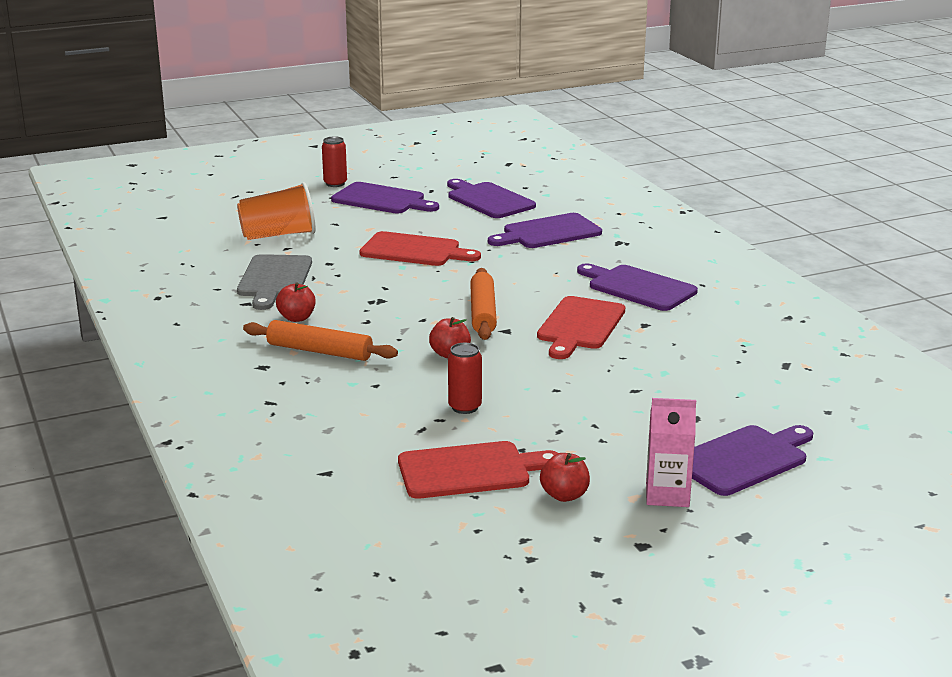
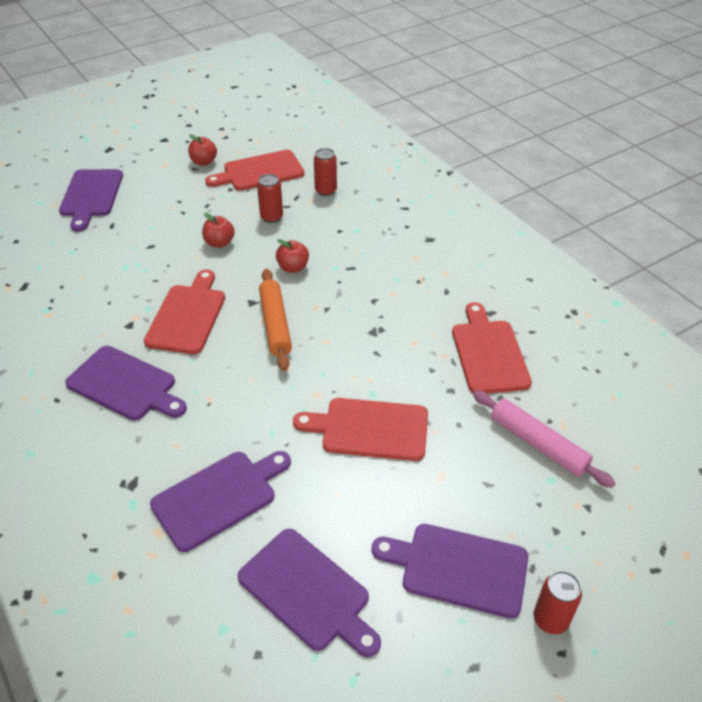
camera: 170 degrees right, 20 degrees up
(274, 279) = (489, 353): grey cutting board -> red cutting board
(278, 235) = (538, 444): orange cup -> pink rolling pin
(297, 318) = (435, 297): red apple -> red apple (219, 243)
(320, 351) = (395, 260): orange rolling pin -> none
(373, 433) = (325, 191): none -> red can
(667, 495) = (144, 168): pink carton -> none
(744, 459) = (91, 196): purple cutting board -> purple cutting board turned 45 degrees counterclockwise

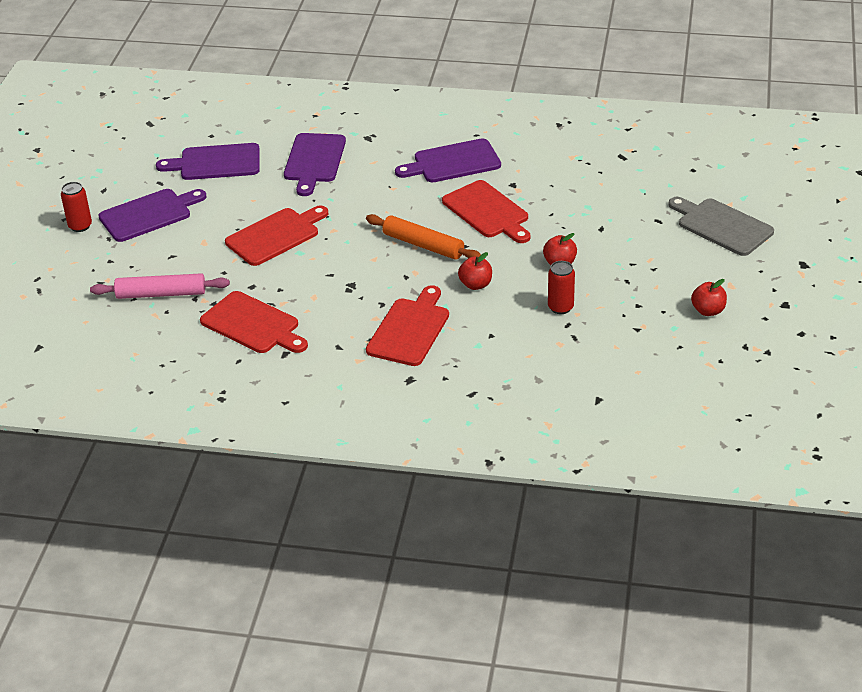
camera: 135 degrees right, 5 degrees down
(91, 196) = (722, 226): purple cutting board -> grey cutting board
(260, 172) = (647, 337): red cutting board -> red cutting board (410, 329)
(325, 191) = (562, 360): red can -> none

